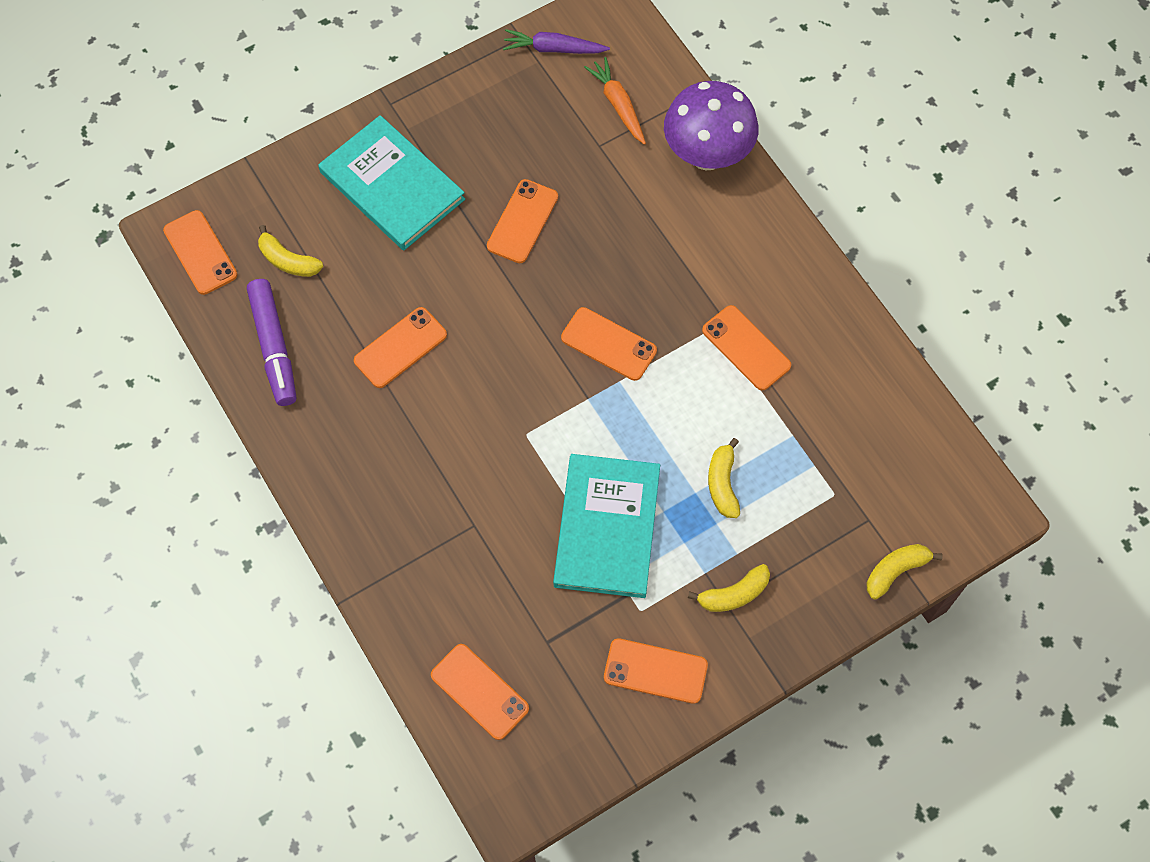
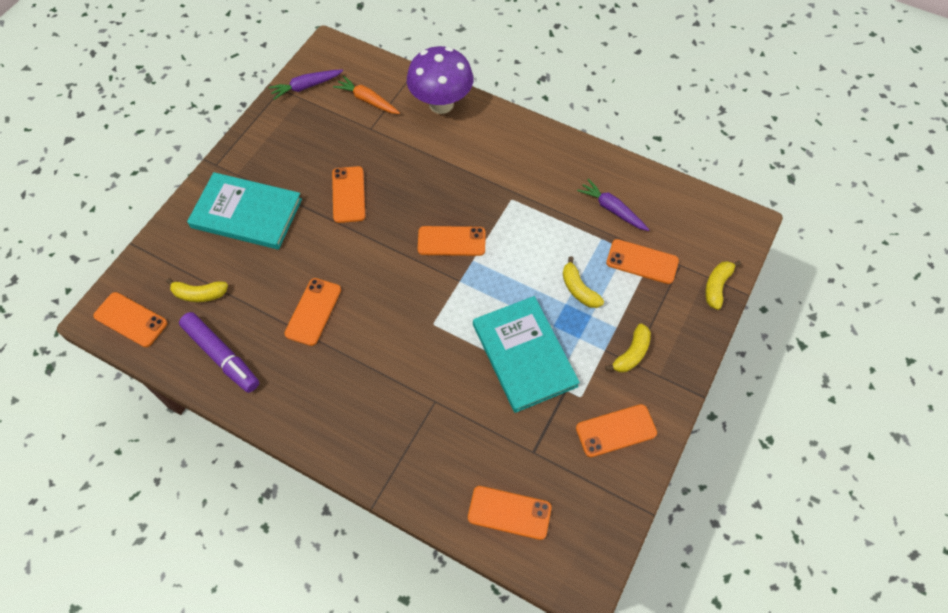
camera: 30 degrees left, 5 degrees down
(746, 348) = (538, 201): orange phone -> orange phone (642, 262)
(831, 405) = (612, 209): none -> purple carrot

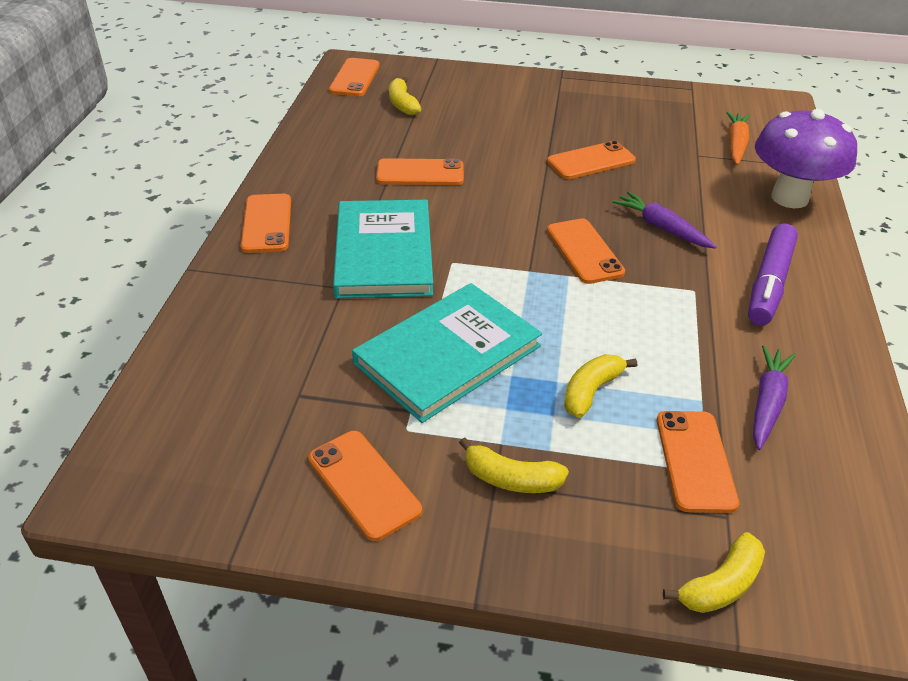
camera: 70 degrees right, 20 degrees down
(222, 356) = (338, 132): purple marker -> purple marker (769, 283)
(246, 213) = (515, 106): turquoise book -> turquoise book (383, 253)
(306, 87) = (712, 102): purple carrot -> purple carrot (661, 228)
(509, 512) = (200, 389): orange phone -> orange phone (267, 224)
(717, 286) = (720, 584): yellow banana -> yellow banana turned 135 degrees clockwise

